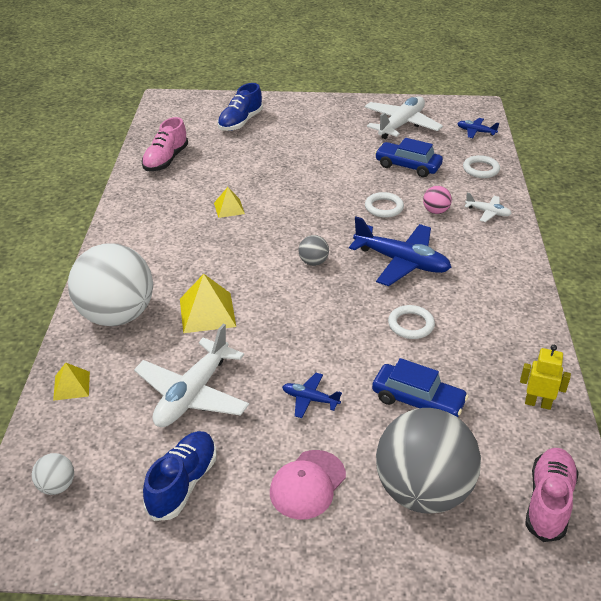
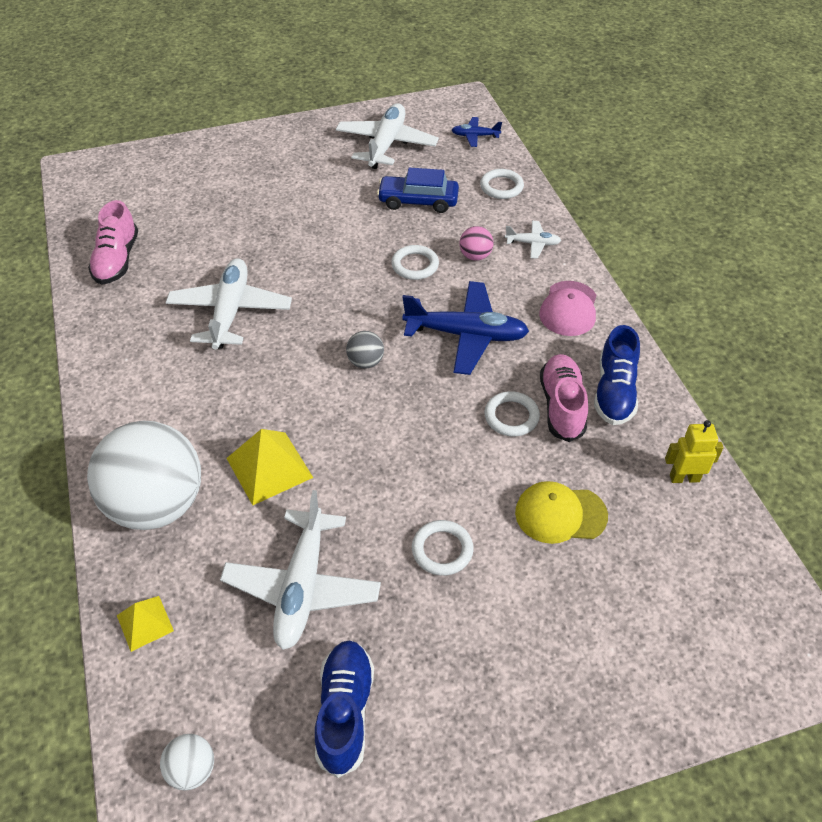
camera: 20 degrees left, 10 degrees up
(229, 208) = (230, 312): yellow pyramid -> white plane
(240, 122) = (189, 182): blue shoe -> blue shoe (614, 392)
(307, 484) = (487, 663): pink cap -> pink cap (569, 309)
(310, 399) = (442, 550): blue plane -> white ring
(417, 401) = (560, 514): blue car -> yellow cap
(422, 491) = (613, 628): grey ball -> none
(548, 502) = (743, 597): pink shoe -> pink shoe (562, 406)

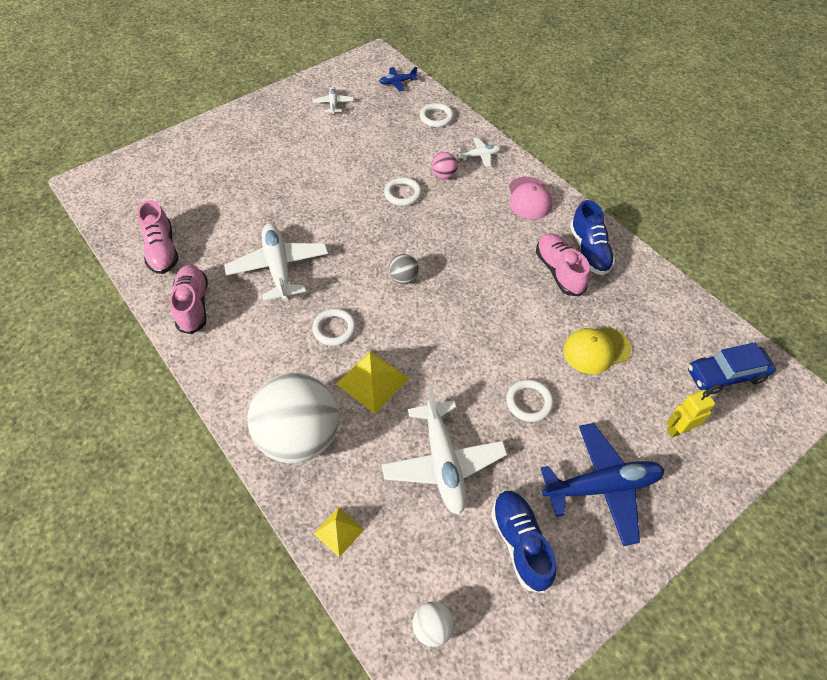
camera: 20 degrees left, 5 degrees up
(118, 327) = (193, 305): none -> pink shoe
(386, 144) = (333, 104): white plane -> white plane, size x0.49
(418, 201) = (380, 143): blue car -> blue car (726, 375)
(466, 335) = (466, 237): blue plane -> blue plane (601, 486)
(511, 416) = (528, 289): white ring -> white ring (334, 329)
(684, 478) = (664, 299): yellow robot -> yellow robot (678, 429)

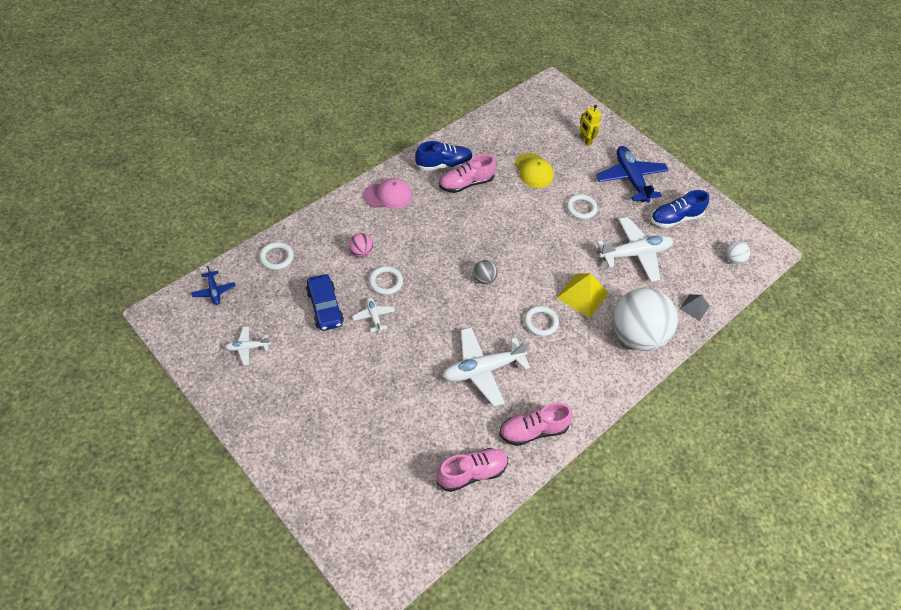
camera: 100 degrees left, 0 degrees up
(338, 531) = (694, 307): yellow pyramid -> grey pyramid
(480, 155) = (334, 225): white plane -> white plane (374, 316)
(726, 375) = (542, 113): blue car -> blue car (325, 307)

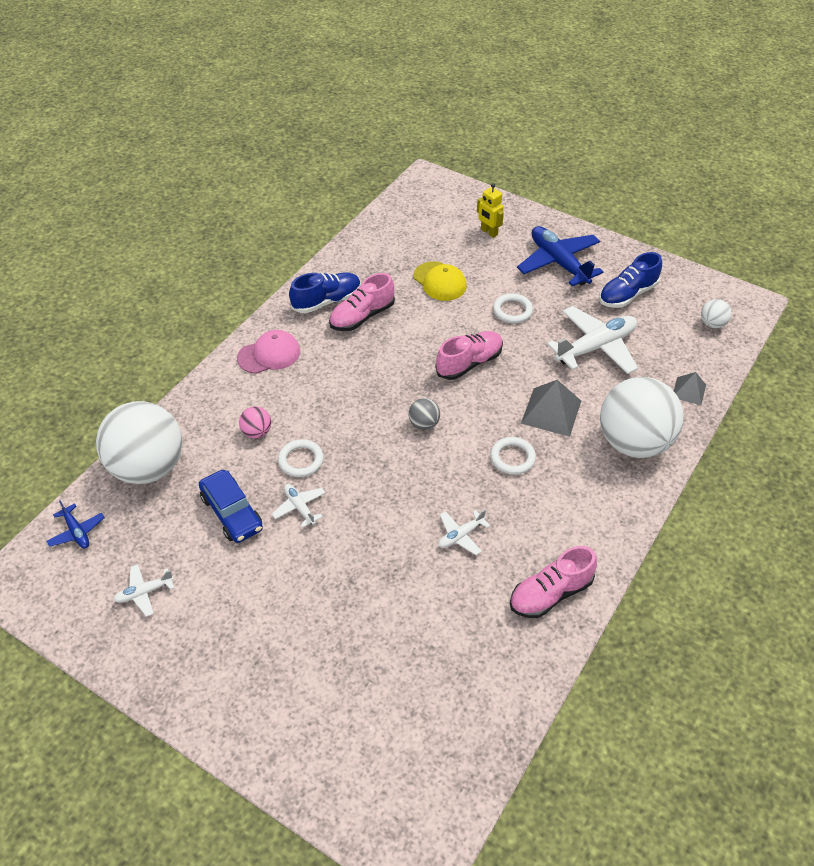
camera: 10 degrees left, 5 degrees down
(276, 257) = (148, 467): white ring -> white ball
(471, 473) = (492, 670): pink shoe -> pink shoe (469, 363)
(482, 370) = (461, 535): white plane -> white plane, size x0.49
(582, 295) = (551, 412): yellow pyramid -> grey pyramid

